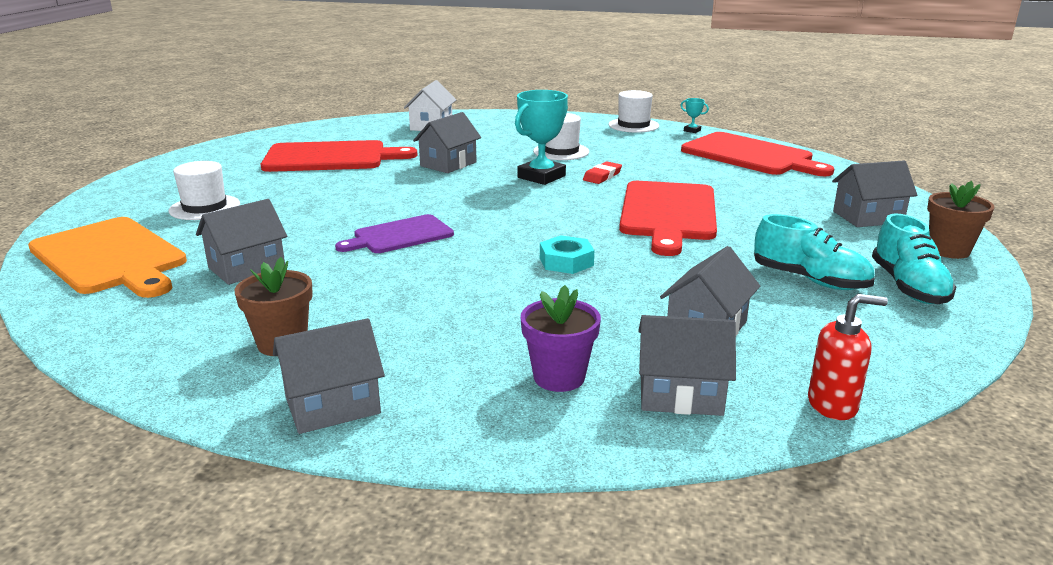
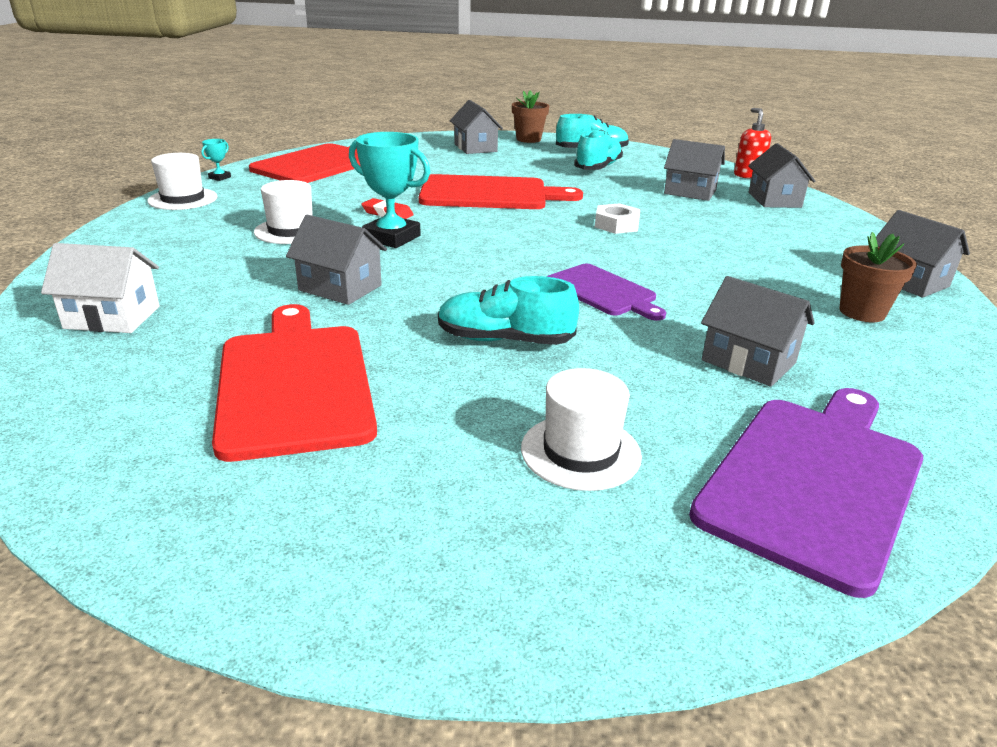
camera: 100 degrees left, 5 degrees up
(110, 257) = (814, 480): orange cutting board -> purple cutting board
(342, 200) = (504, 340): none -> turquoise shoe
(559, 377) = (792, 224): purple flower pot -> none
(566, 261) = (616, 225): turquoise nut -> white nut

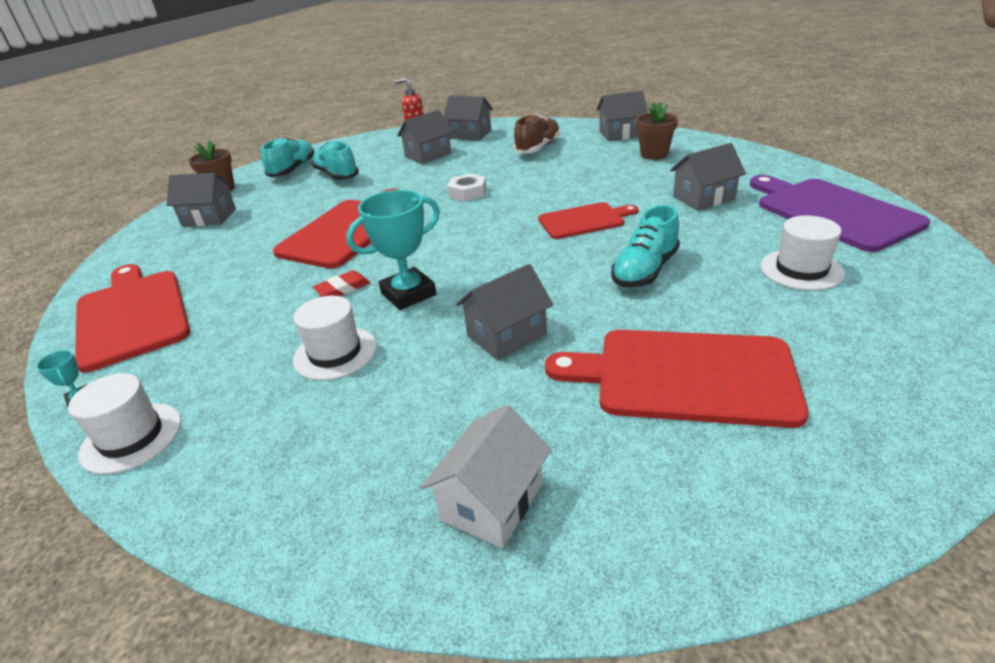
camera: 60 degrees left, 5 degrees up
(603, 292) = (584, 220): purple cutting board -> red cutting board
(783, 239) = (538, 148): none -> brown shoe

